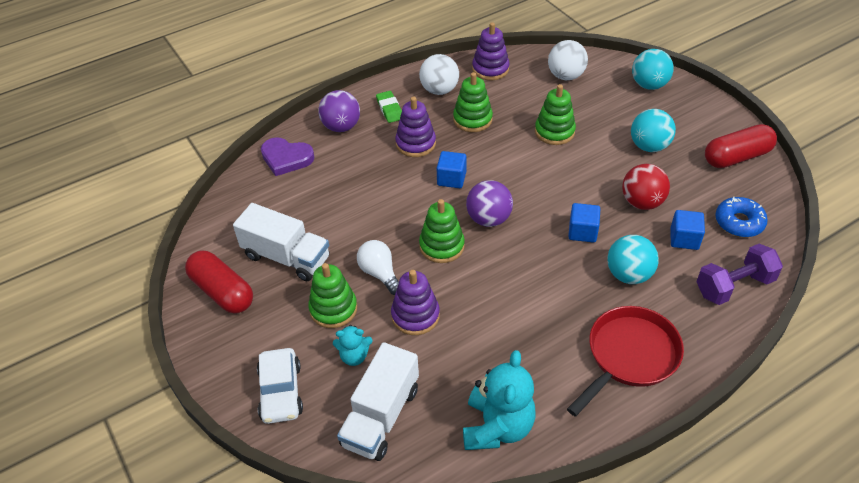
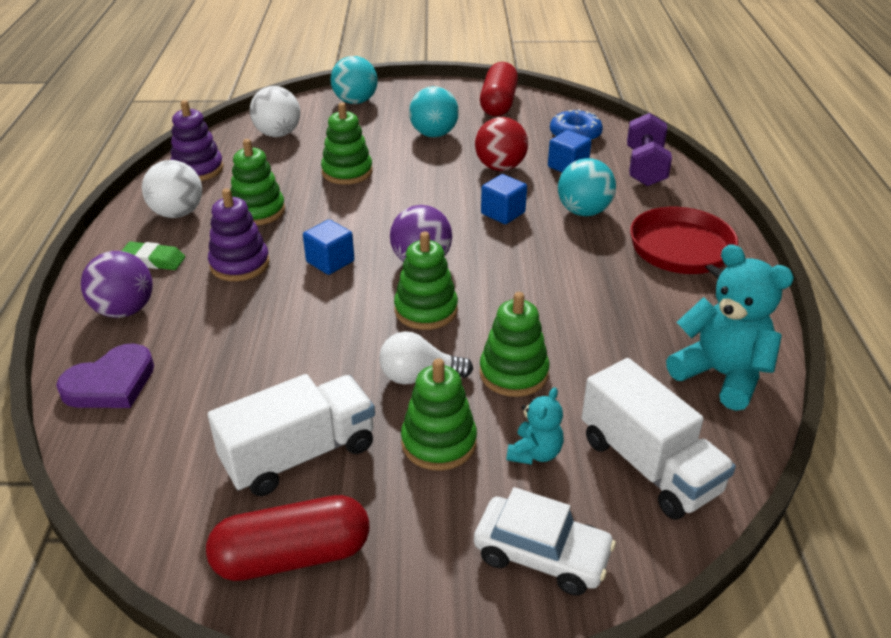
camera: 60 degrees left, 10 degrees down
(415, 315) = (513, 373): purple stacking toy -> green stacking toy

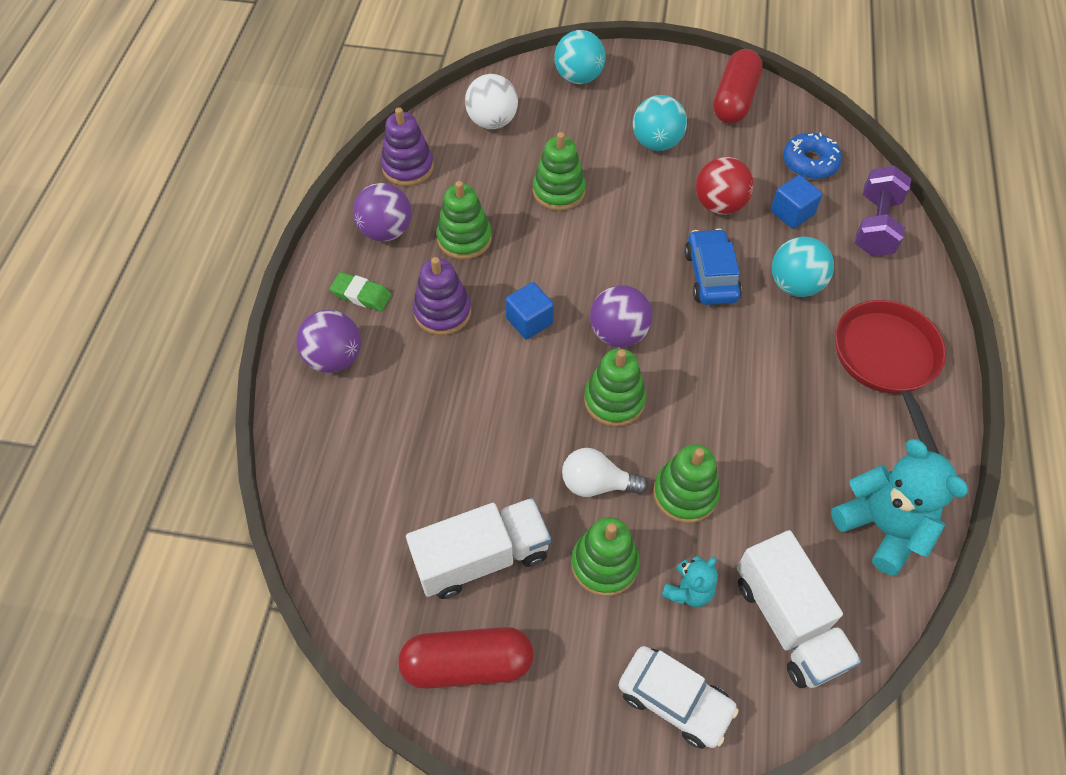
camera: 10 degrees right, 20 degrees up
(111, 383) = (322, 448): purple heart -> none
(177, 213) = (386, 231): white ball -> purple ball
(503, 213) = (710, 275): blue cube -> blue car

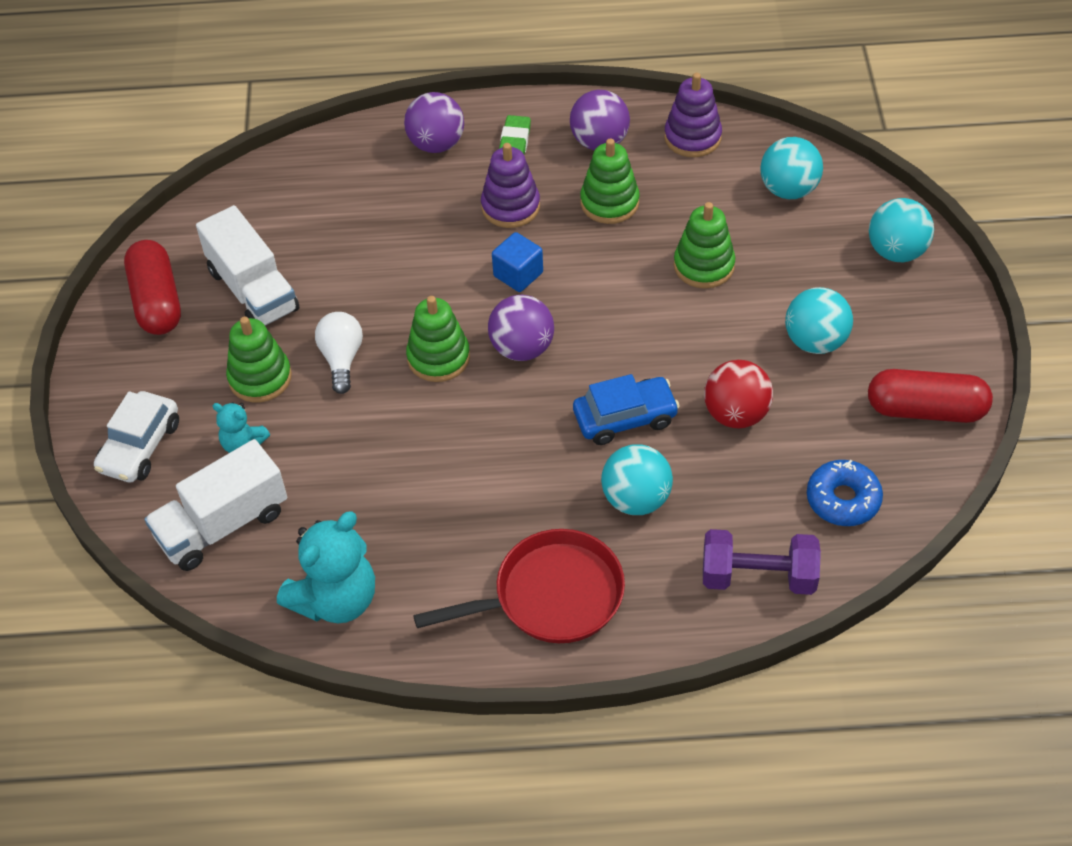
camera: 80 degrees right, 5 degrees down
(492, 122) = (788, 189): white ball -> turquoise ball
(685, 494) = (344, 429): green stacking toy -> none
(792, 213) = (748, 487): blue cube -> none

